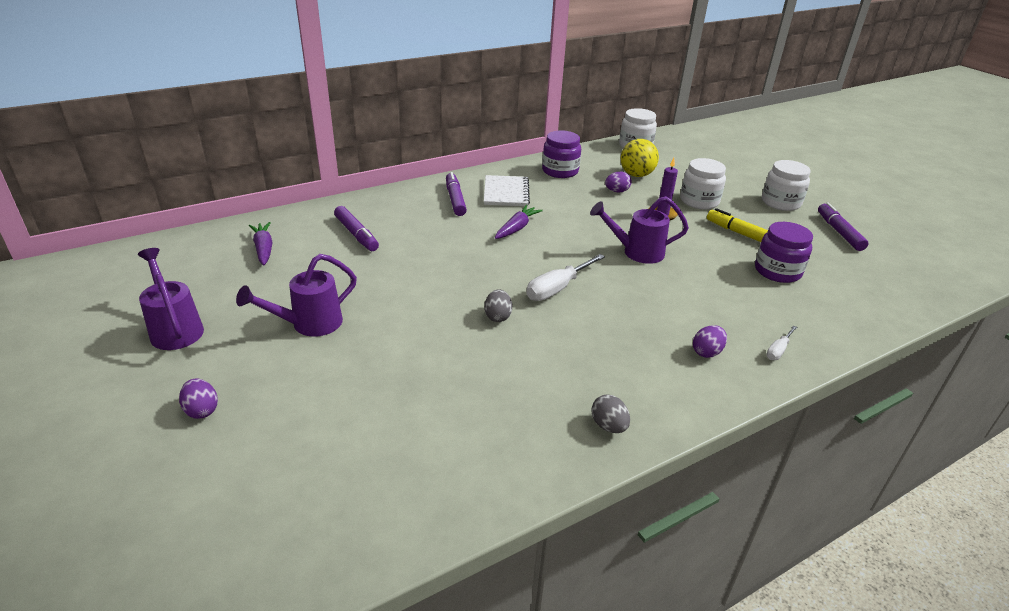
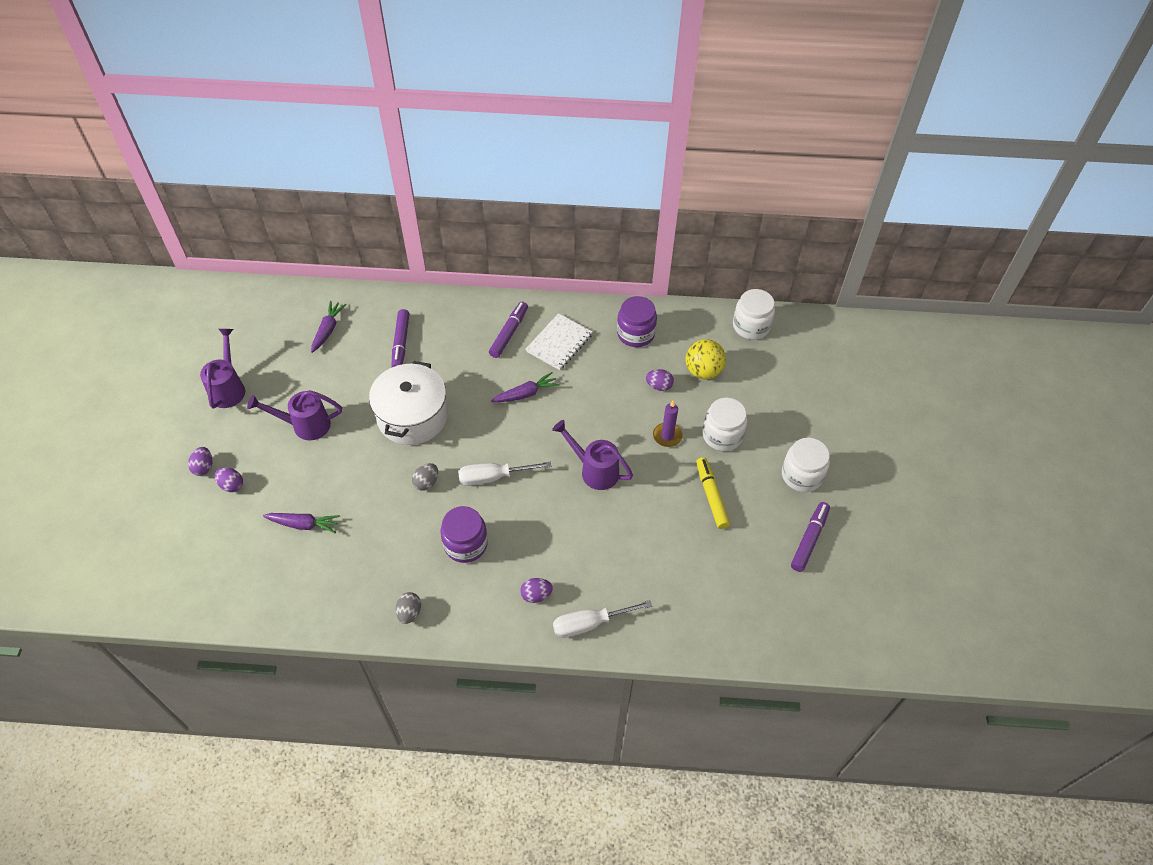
camera: 35 degrees right, 20 degrees up
(260, 411) = (231, 485): none -> purple egg
(396, 406) = (303, 524): none -> purple carrot
(426, 277) = (412, 416): none -> white pot
(777, 271) = (689, 552): purple jar -> purple jar (465, 544)
(778, 350) = (590, 623): white screwdriver -> white screwdriver, size x1.84

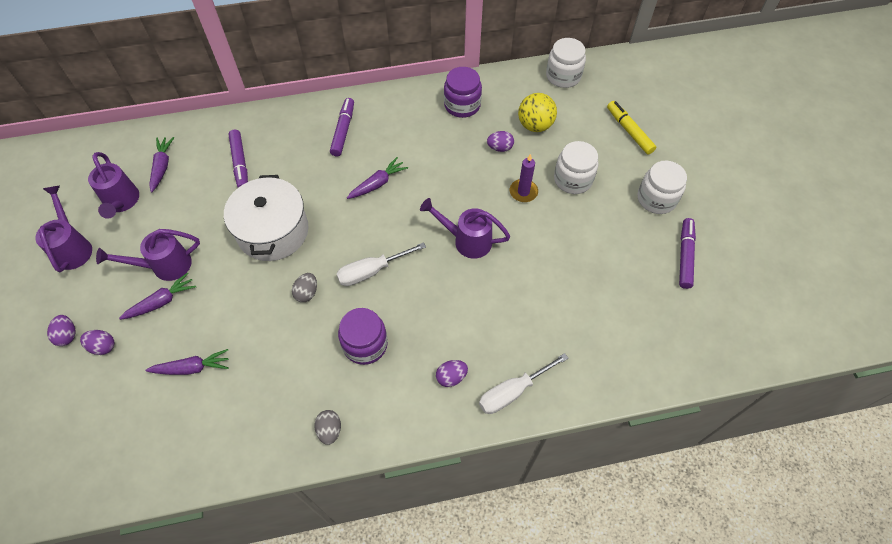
camera: 15 degrees left, 5 degrees up
(282, 356) = (122, 202): none -> purple watering can
(293, 457) = (161, 302): none -> purple carrot
(559, 343) = (394, 129): white notebook -> none
(711, 496) = (583, 238): yellow marker -> yellow marker (629, 131)

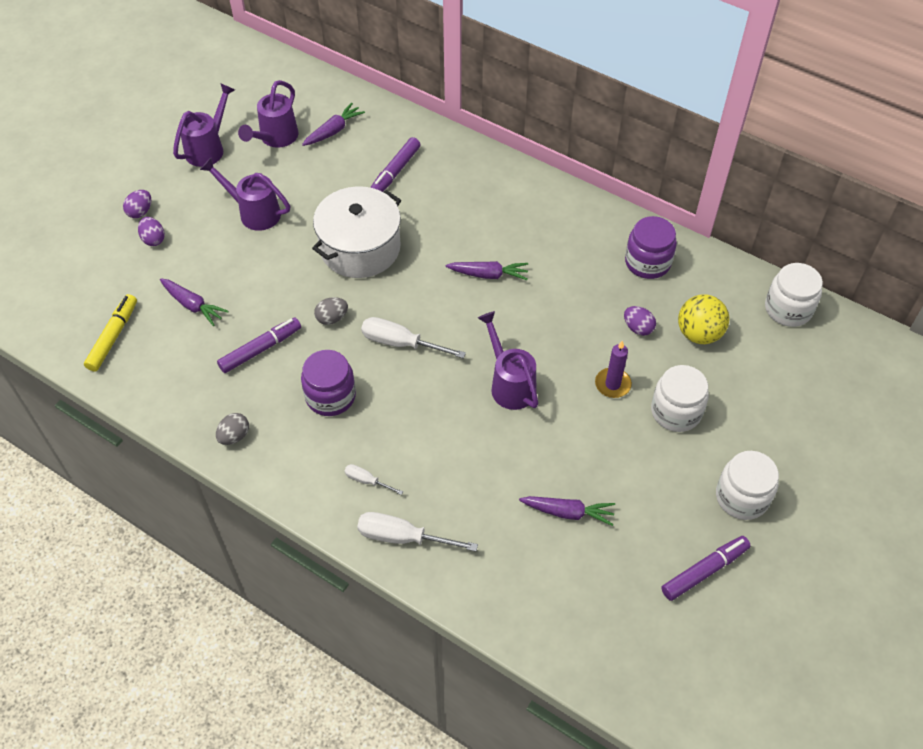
camera: 45 degrees right, 5 degrees down
(161, 302) = (224, 238): purple carrot -> purple carrot (567, 512)
(343, 130) = (510, 206): purple marker -> purple marker (260, 349)
(451, 377) = (367, 481): purple egg -> white screwdriver
(629, 131) = (794, 413): yellow marker -> yellow marker (113, 337)

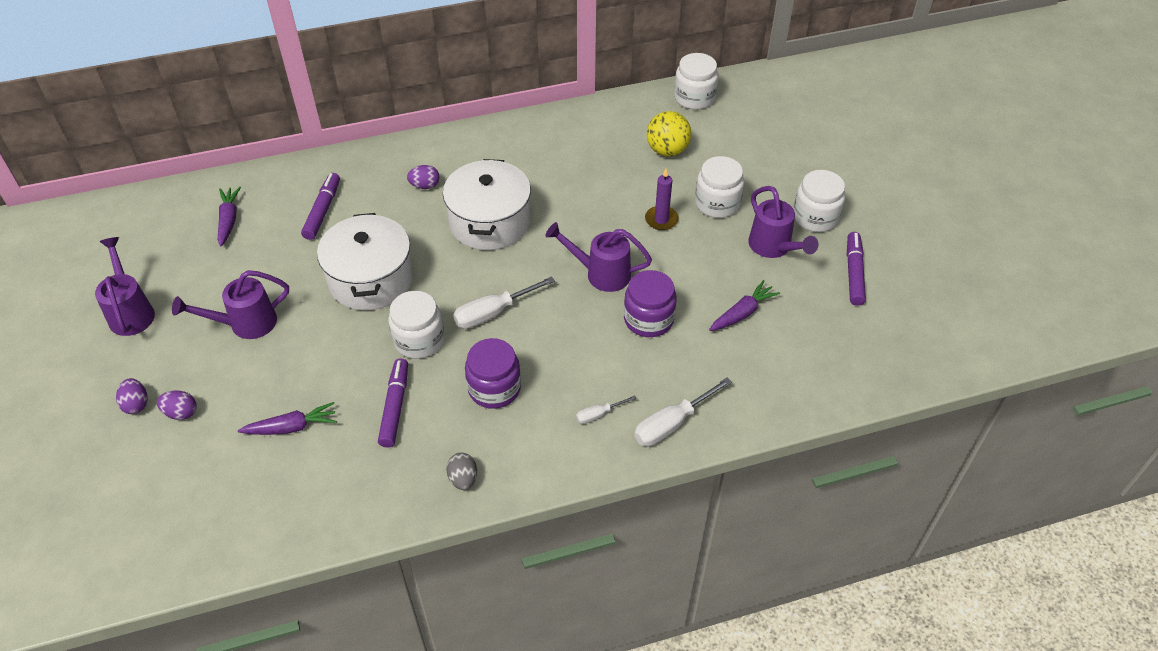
camera: 50 degrees left, 5 degrees down
(113, 337) = (254, 509): yellow marker -> none
(275, 138) = (184, 261): purple watering can -> purple watering can (773, 247)
(332, 318) = (419, 340): grey egg -> white jar
(395, 172) = (322, 211): purple marker -> purple marker turned 150 degrees counterclockwise
(488, 275) = (489, 222): purple carrot -> white pot
(638, 328) = (629, 176): purple egg -> purple egg (425, 186)
(647, 262) = (579, 134): purple jar -> purple jar (648, 319)

